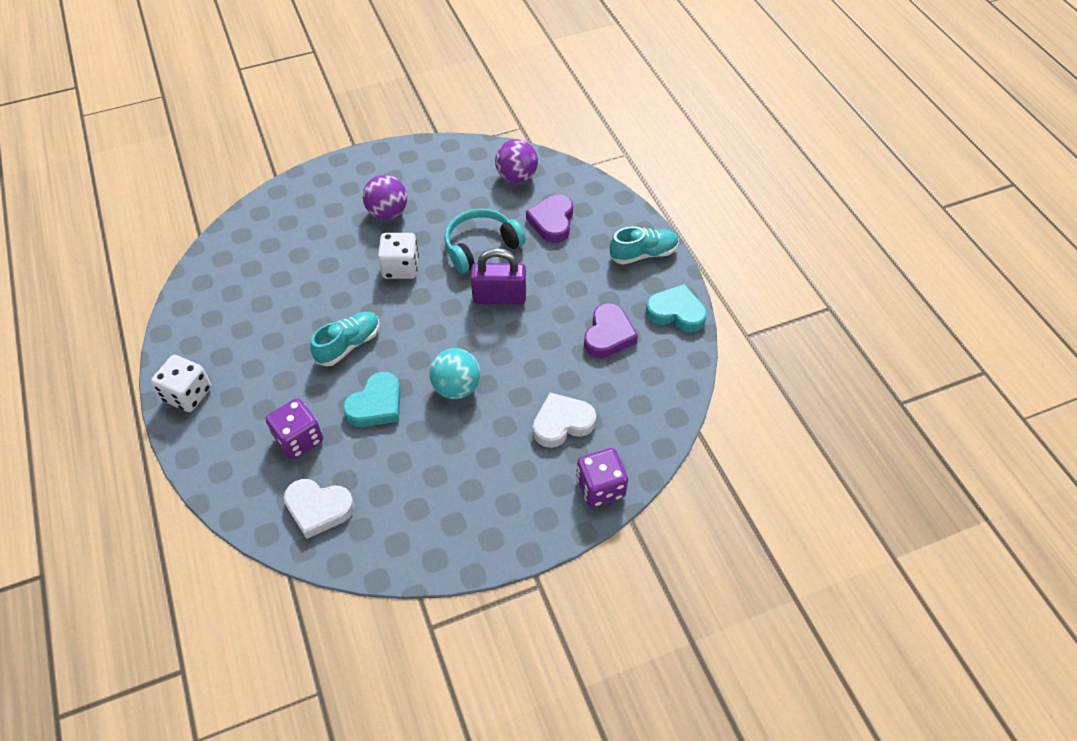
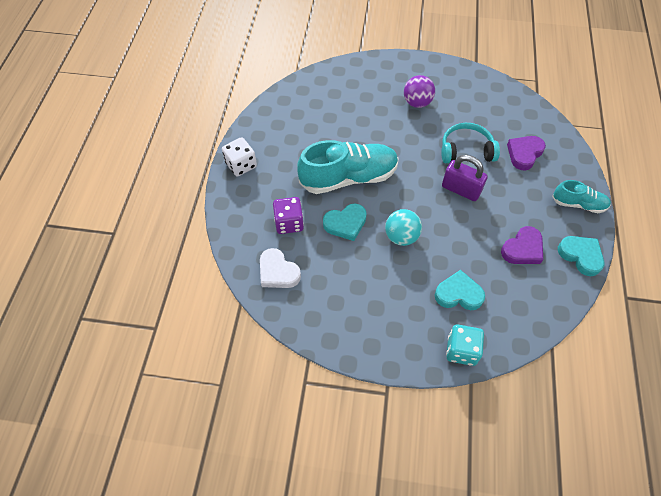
camera: 30 degrees right, 5 degrees up
(348, 345) = (348, 177): turquoise shoe -> turquoise shoe, size x1.88
(400, 268) = (406, 142): white dice -> none
(516, 177) = (515, 113): purple ball -> none
(562, 423) = (458, 294): white heart -> turquoise heart
(600, 487) = (461, 350): purple dice -> turquoise dice

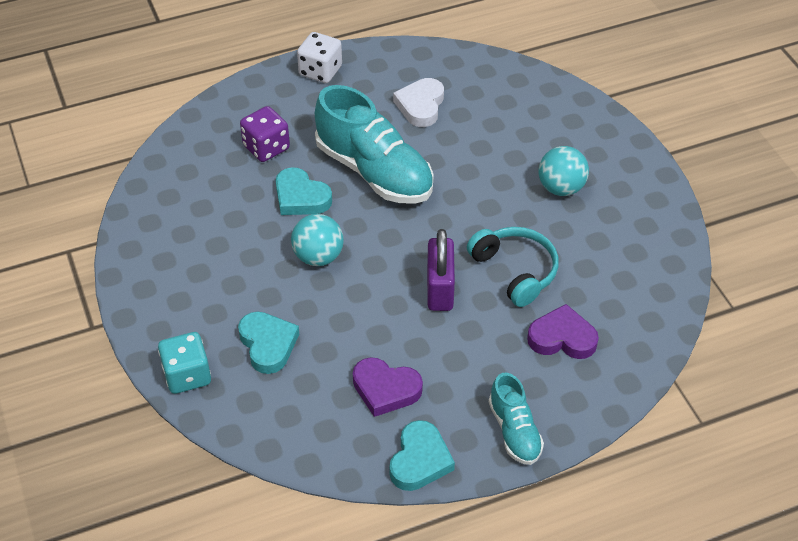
camera: 60 degrees right, 10 degrees down
(278, 272) = (192, 167): white heart -> white heart (421, 106)
(417, 102) = (561, 188): purple ball -> turquoise ball

